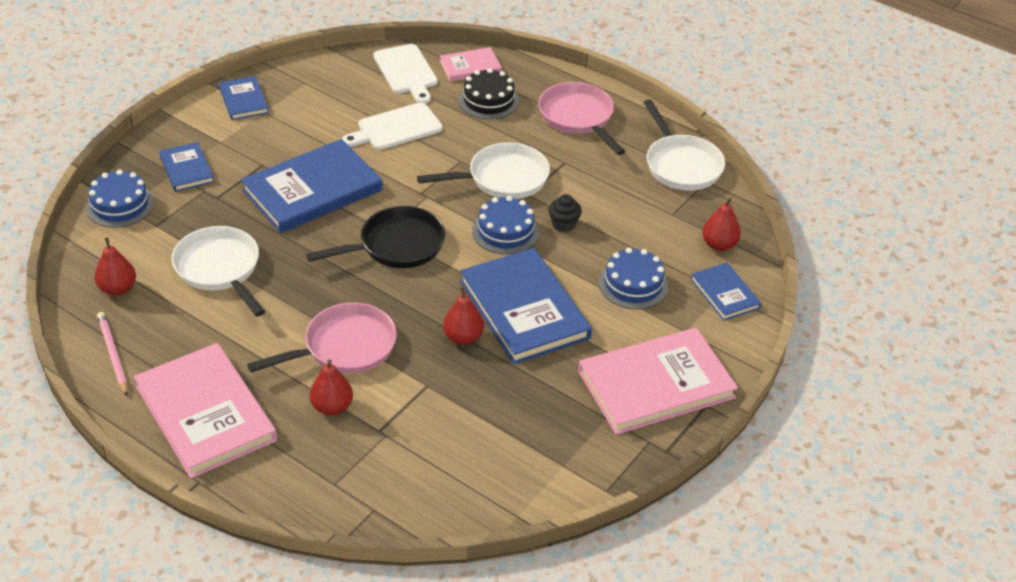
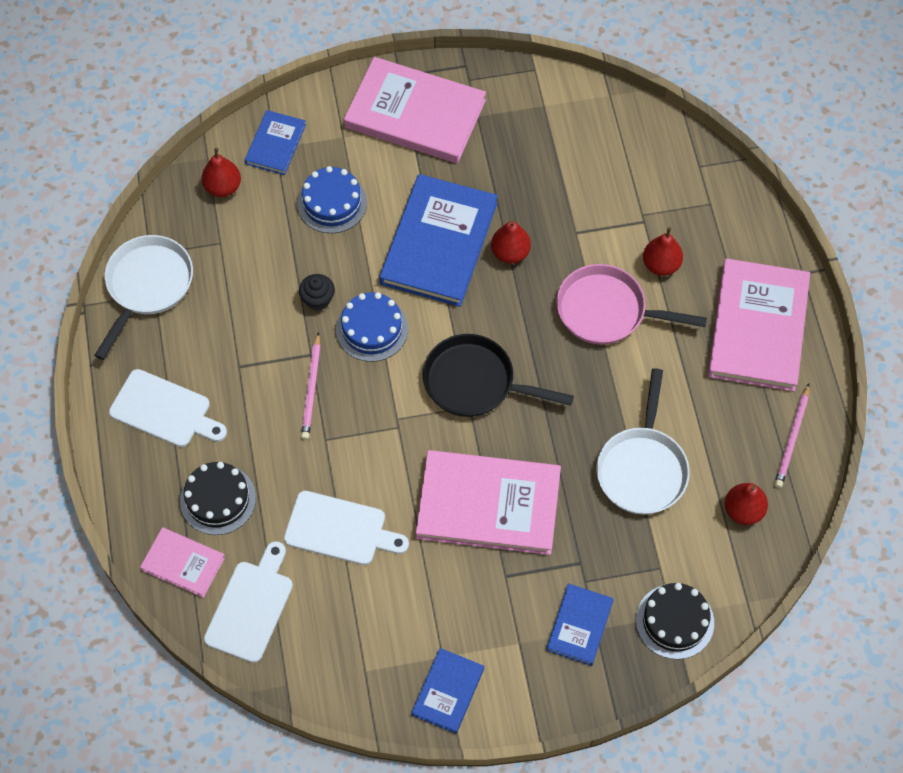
camera: 135 degrees left, 20 degrees up
(120, 205) = (674, 621): blue cake -> black cake
(312, 190) = (488, 505): blue book -> pink book
(503, 178) = (312, 389): white pan -> pink pencil
(578, 118) = (164, 410): pink pan -> white cutting board

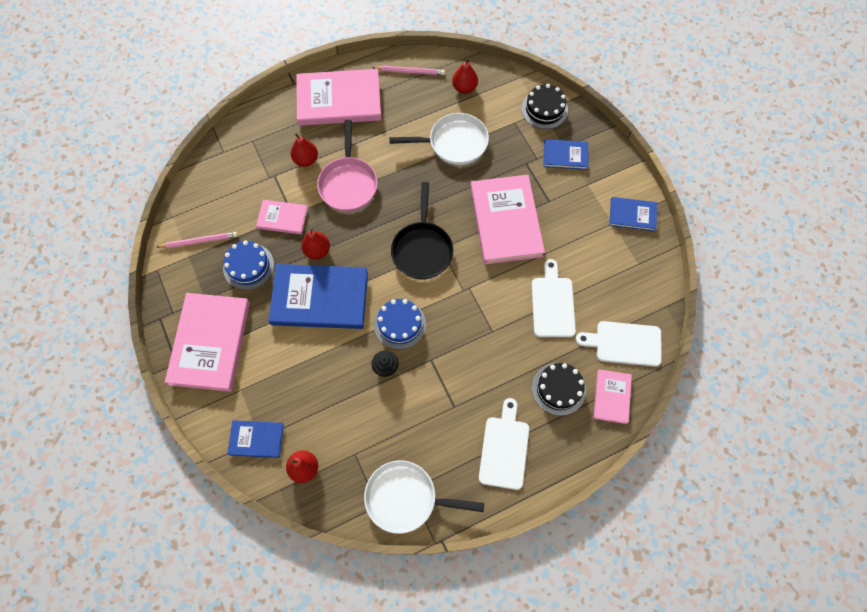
camera: 105 degrees left, 5 degrees up
(312, 389) = (457, 351): pink pencil -> pink pencil (199, 241)
(332, 203) = (301, 381): blue cake -> blue cake (248, 266)
(572, 220) = (282, 218): none -> pink book

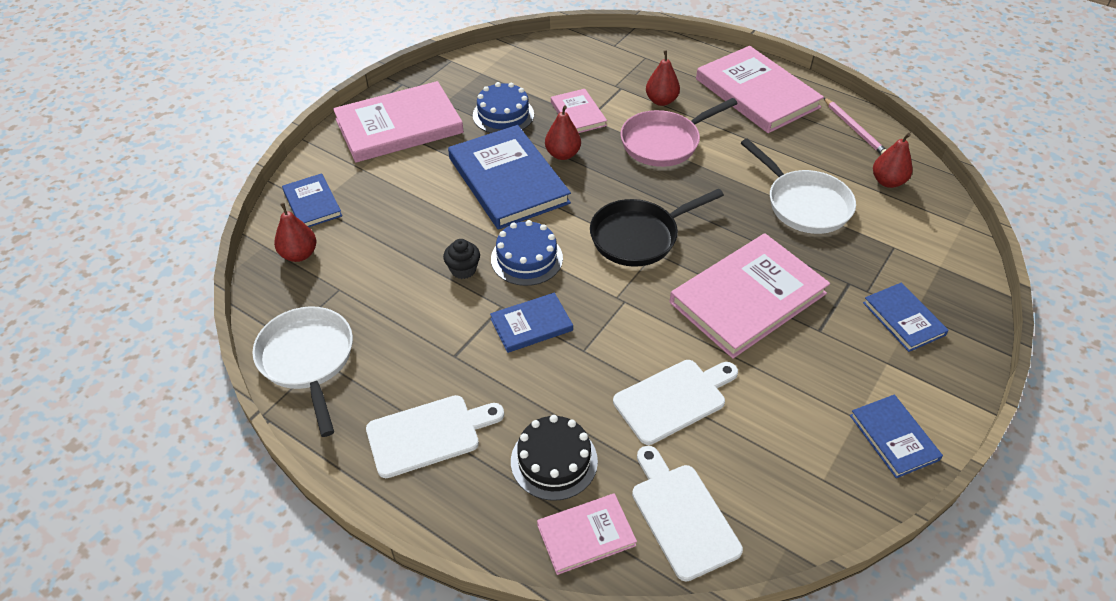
camera: 60 degrees right, 20 degrees down
(199, 241) = (503, 72): pink pencil -> none
(456, 350) = (531, 324): none -> blue book
(544, 109) = (946, 268): black cake -> none

